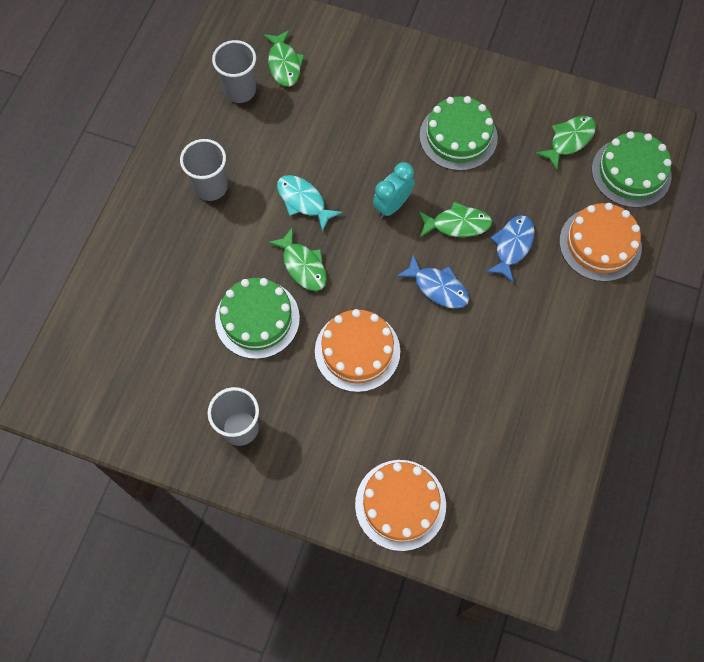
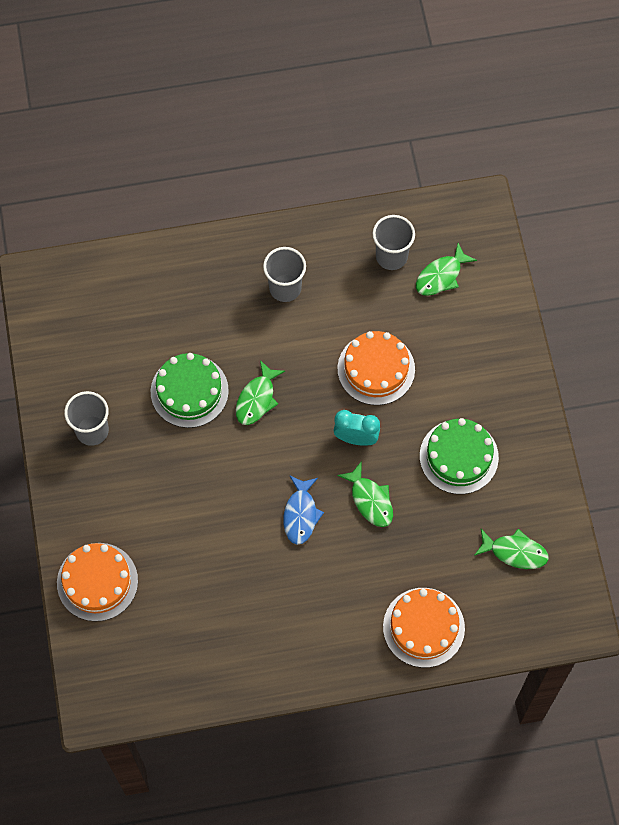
camera: 60 degrees right, 0 degrees up
(303, 201) = (316, 366): turquoise fish -> none
(357, 351) = (206, 482): orange cake -> orange cake (376, 369)
(512, 246) = (376, 555): blue fish -> none
(631, 172) = (515, 621): green cake -> none

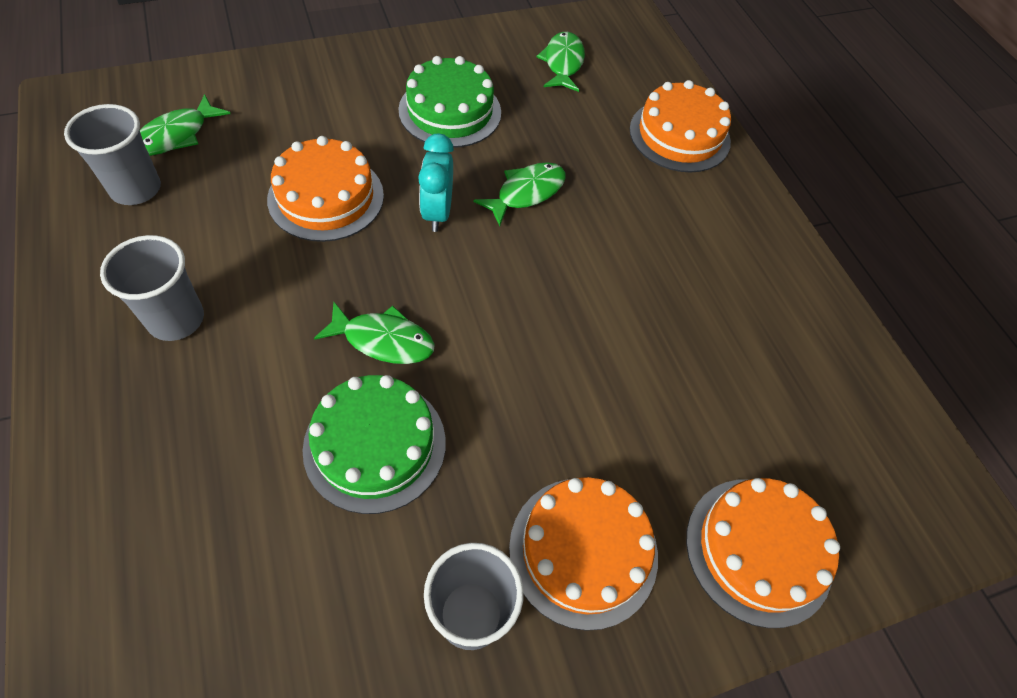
camera: 105 degrees left, 10 degrees down
(113, 489) = (583, 550): none -> orange cake
(301, 514) = (565, 267): blue fish -> none
(441, 276) = (177, 135): green fish -> green fish turned 90 degrees clockwise

